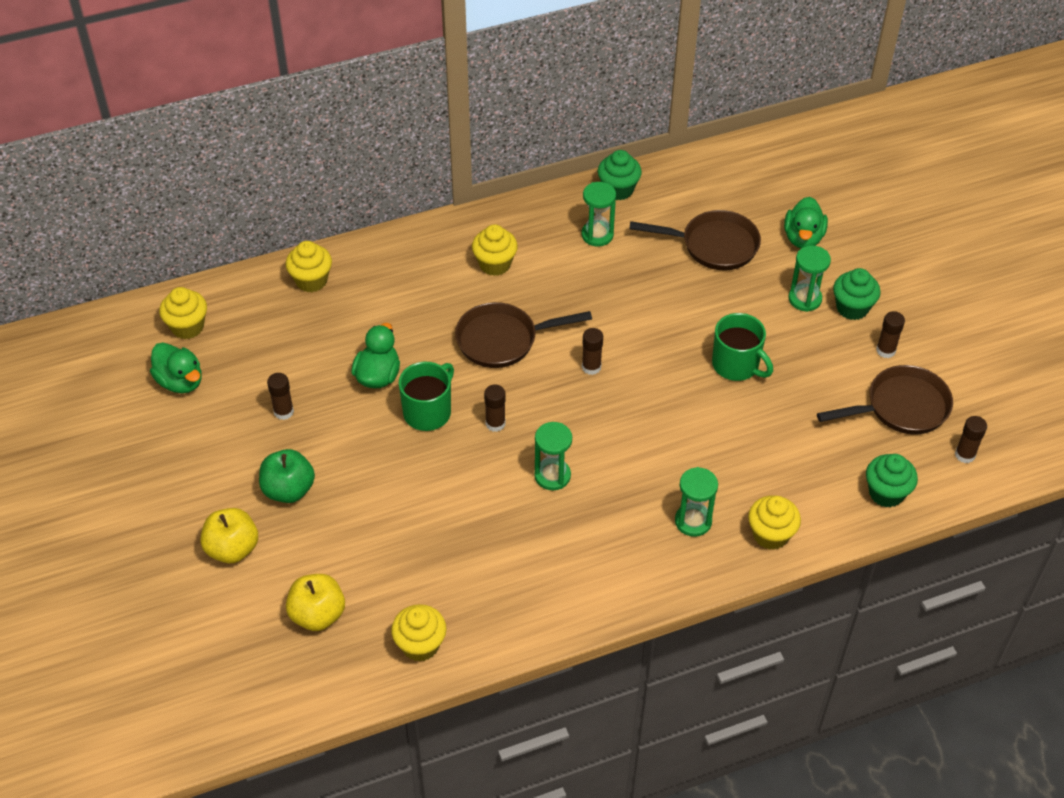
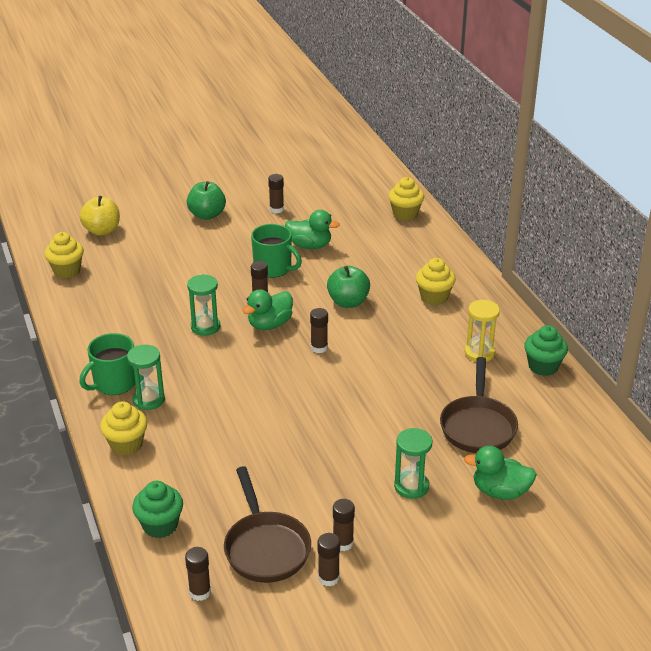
camera: 90 degrees right, 15 degrees down
(180, 381) = (305, 170): green duck -> green duck (270, 324)
(187, 327) = (355, 169): yellow cupcake -> none
(232, 549) = (161, 197): yellow apple -> none
(503, 340) = (348, 302): brown pan -> green apple
(597, 235) = (479, 353): green hourglass -> yellow hourglass
(736, 365) = (322, 434): green mug -> green mug (114, 383)
(852, 308) = (401, 522): green cupcake -> none
(929, 361) = (328, 578): none -> brown glue stick

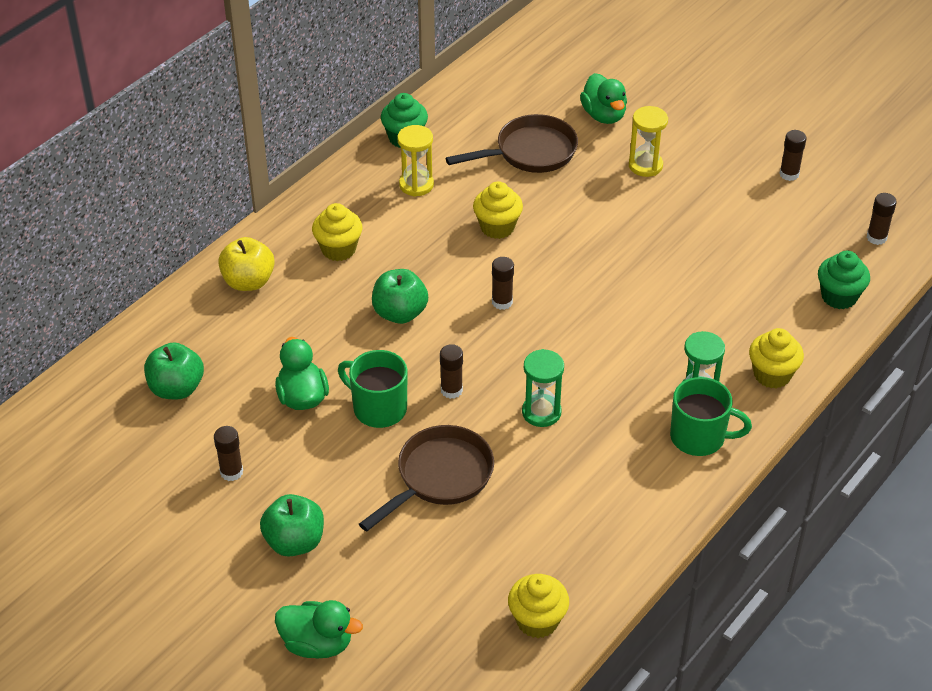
camera: 120 degrees left, 10 degrees up
(102, 230) = (416, 643): yellow apple -> yellow apple (248, 281)
(265, 547) = (795, 221): brown pan -> brown pan (439, 477)
(270, 324) = (493, 359): green duck -> green duck (317, 644)
(273, 268) = (378, 408): green mug -> green mug turned 60 degrees counterclockwise
(343, 543) = (746, 180): brown glue stick -> none
(358, 208) = (176, 388): none -> green apple
(405, 214) = (163, 338): yellow cupcake -> yellow cupcake (497, 227)
(411, 486) = (645, 165): green hourglass -> yellow hourglass

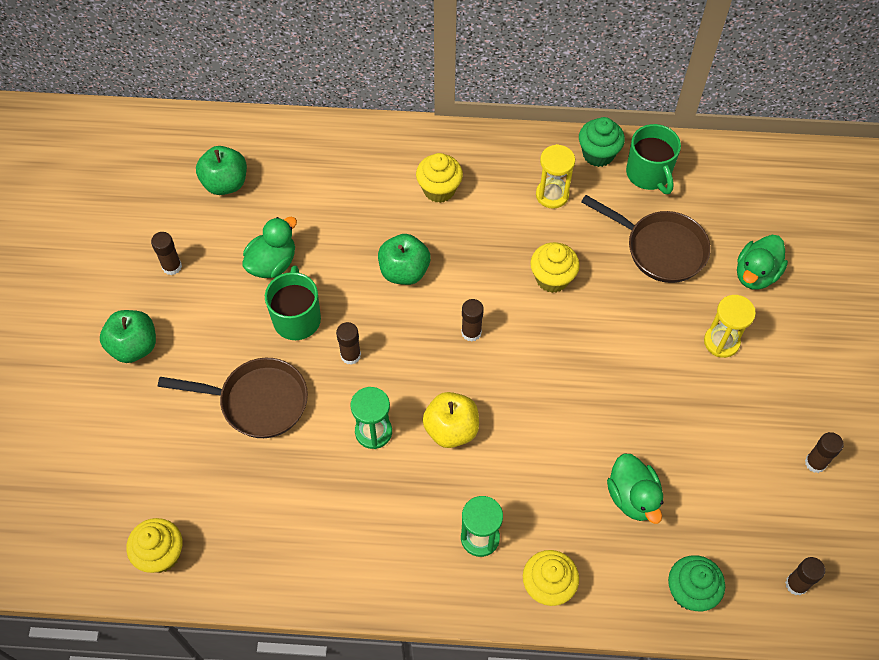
camera: 55 degrees right, 15 degrees up
(248, 281) = (360, 157): yellow apple -> yellow apple (451, 429)
(317, 644) = (52, 419): green duck -> green duck (633, 497)
(699, 437) = (432, 567): green mug -> green mug (649, 174)

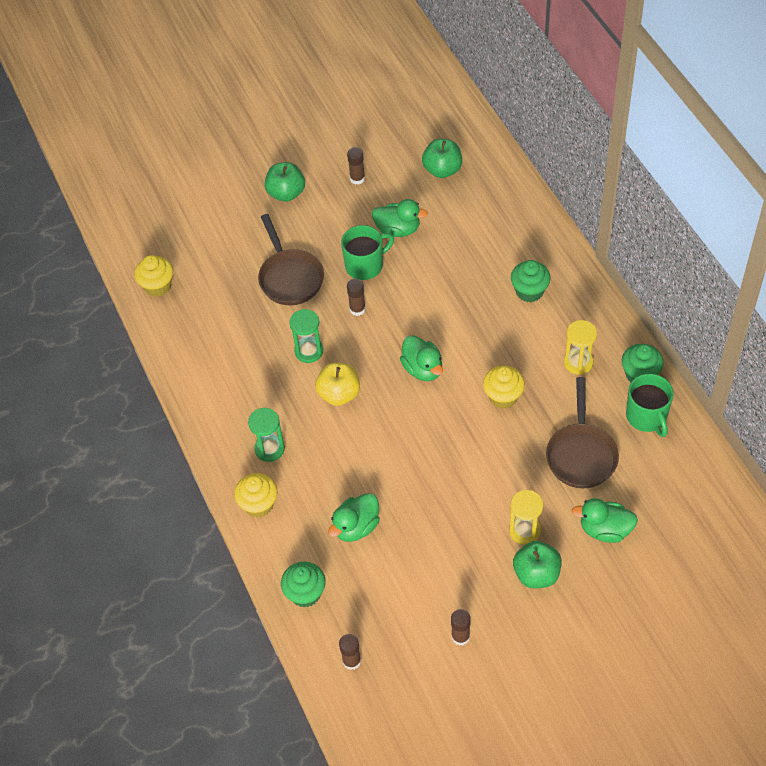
camera: 65 degrees right, 5 degrees down
(404, 271) = (445, 305): green apple -> green apple (536, 574)
(439, 190) = (529, 291): yellow cupcake -> green cupcake
(471, 332) = (423, 369): brown glue stick -> green duck
(649, 174) = (647, 417): green mug -> green mug turned 60 degrees counterclockwise

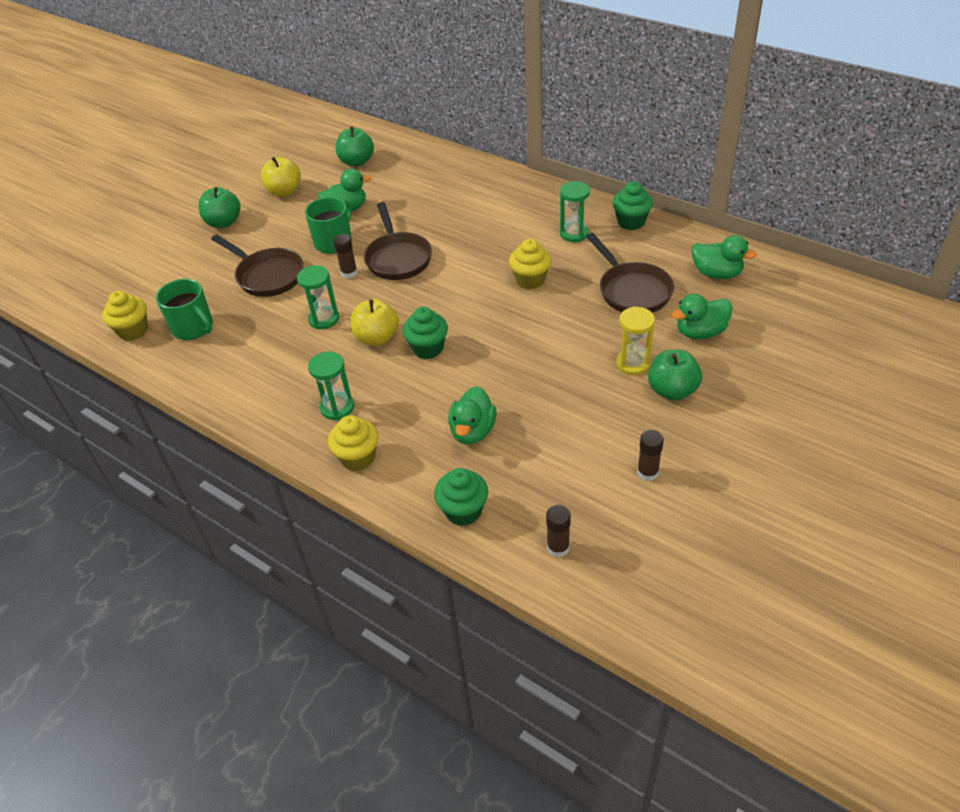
camera: 30 degrees left, 10 degrees down
(357, 178) = (284, 191): brown glue stick -> yellow apple
(407, 312) = (398, 258): none -> brown pan
(423, 369) = (442, 290): green duck -> green duck (716, 274)
(529, 291) = (493, 206): green cupcake -> green cupcake (428, 348)
(578, 362) = (574, 234): yellow hourglass -> green hourglass
(647, 417) = (662, 245): green mug -> green mug (193, 328)

